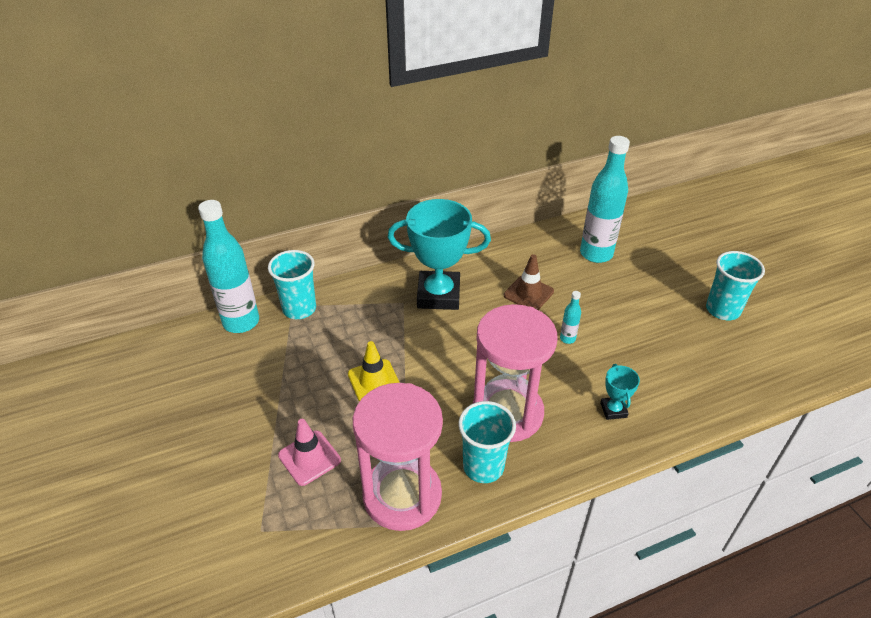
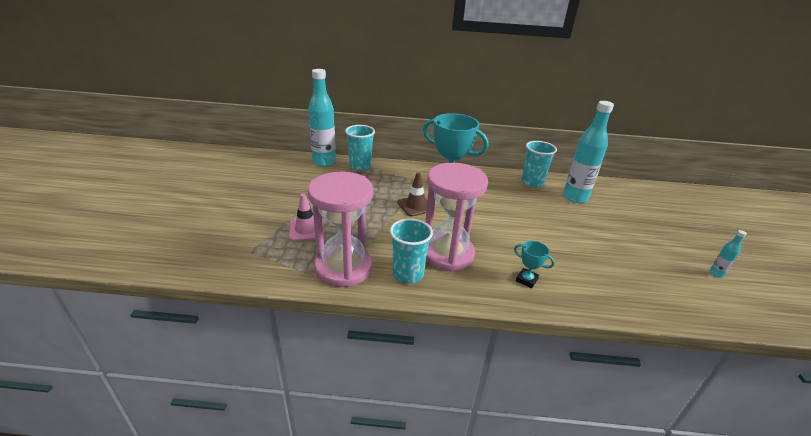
camera: 25 degrees right, 10 degrees down
(374, 381) = (374, 209): yellow traffic cone -> none
(528, 293) = (510, 202): brown traffic cone -> brown traffic cone (415, 206)
(567, 338) = (520, 232): turquoise bottle -> turquoise bottle (716, 273)
(613, 410) = (526, 280): turquoise trophy -> turquoise trophy turned 75 degrees counterclockwise
(722, 310) = (660, 256): turquoise cup -> turquoise cup (532, 182)

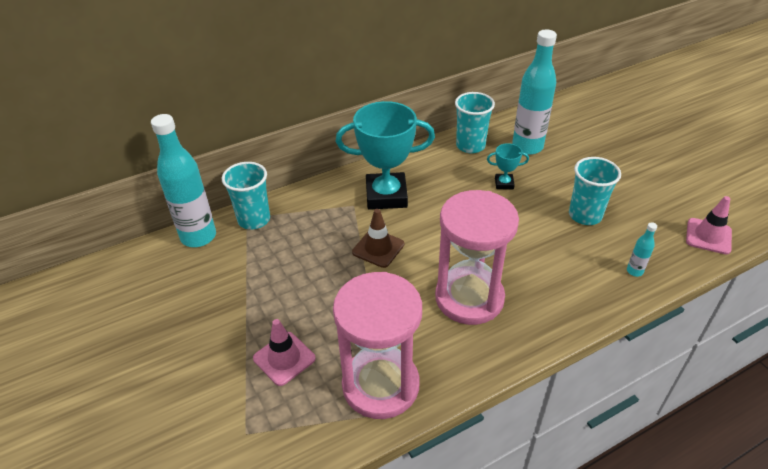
camera: 30 degrees left, 10 degrees up
(408, 274) = (454, 350): turquoise cup -> turquoise cup (585, 215)
(526, 280) = (568, 286): turquoise trophy -> turquoise trophy (504, 183)
(685, 306) = (708, 236): none -> pink traffic cone
(716, 273) = (705, 183): turquoise bottle -> turquoise bottle (634, 271)

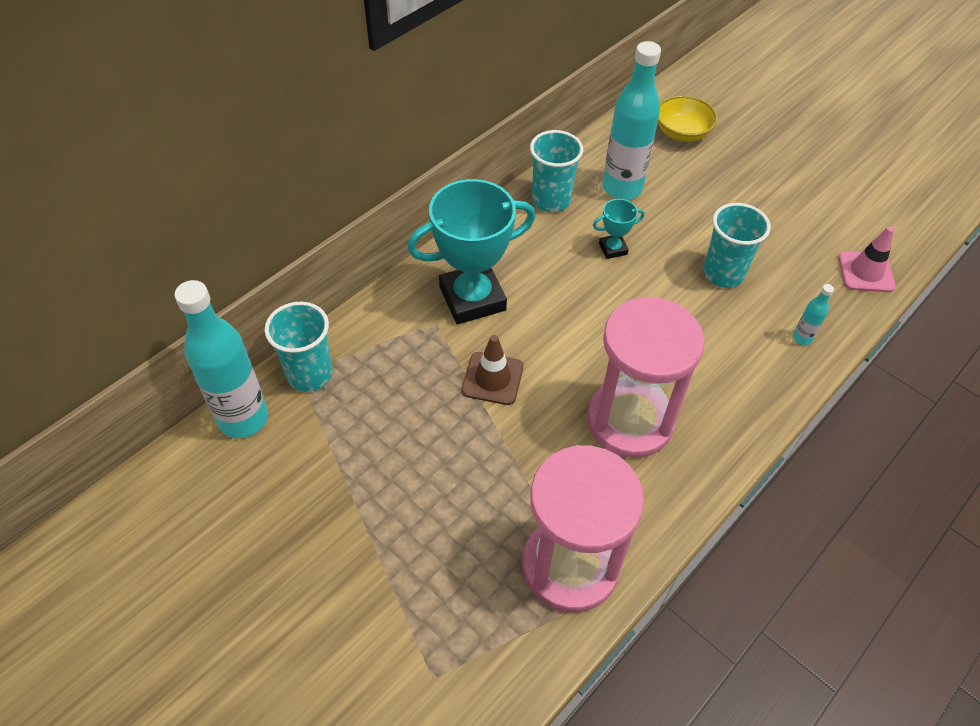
camera: 20 degrees left, 10 degrees up
(284, 358) = (437, 564): pink traffic cone -> none
(588, 120) = (682, 133): none -> yellow bowl

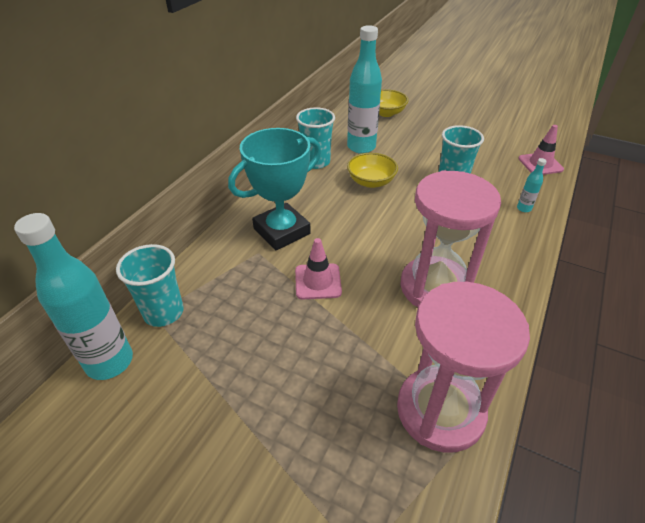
camera: 15 degrees left, 10 degrees down
(492, 378) = (318, 281): brown traffic cone -> pink traffic cone
(613, 249) = (371, 182): turquoise trophy -> yellow bowl

